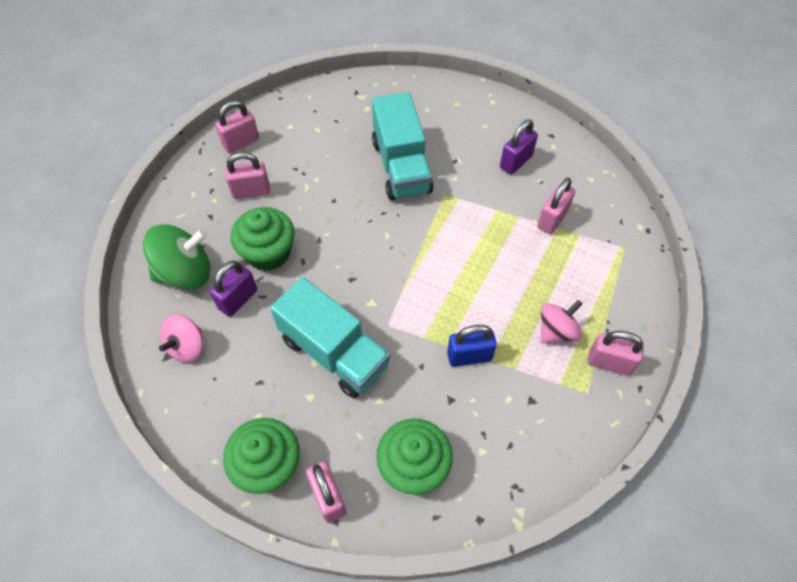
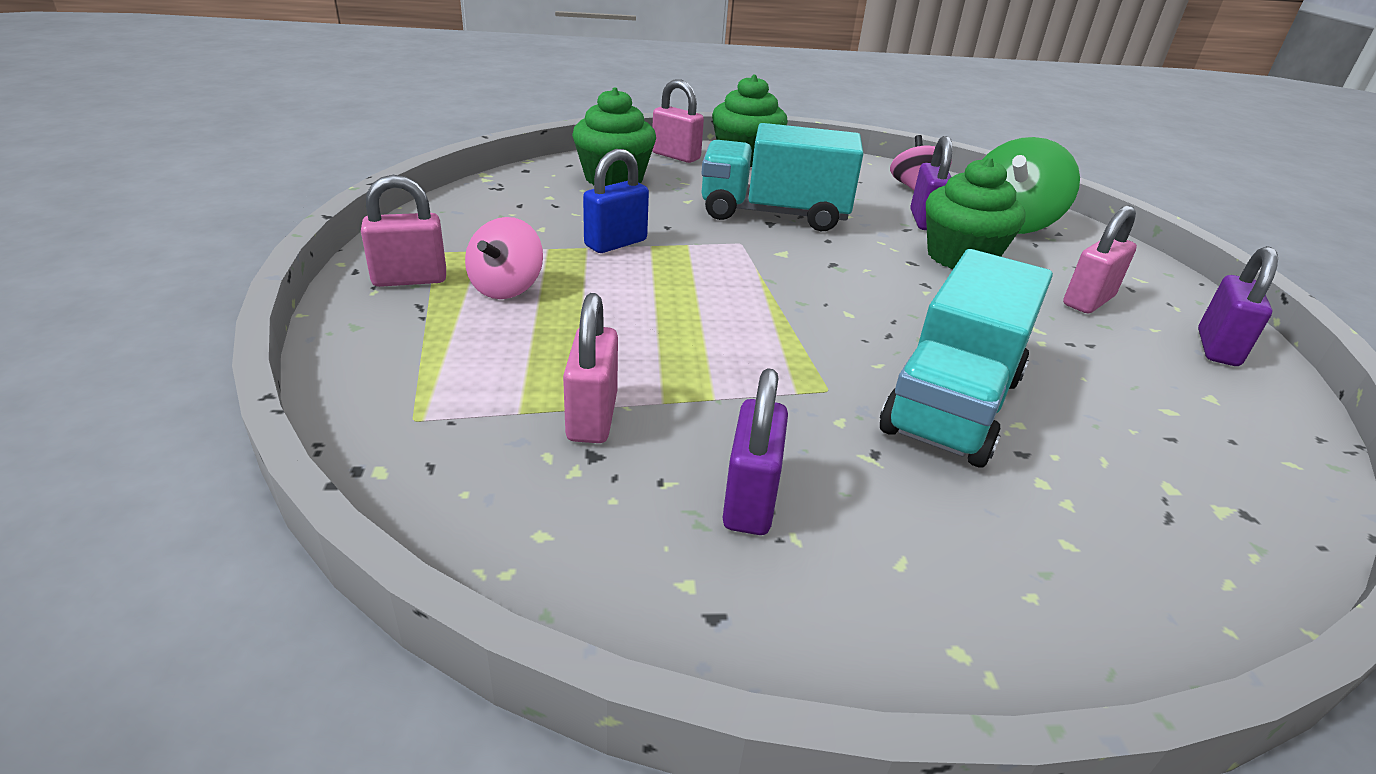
camera: 145 degrees right, 25 degrees down
(241, 142) = (1217, 348): pink padlock -> purple padlock
(401, 166) = (952, 404): turquoise truck -> turquoise truck turned 105 degrees counterclockwise

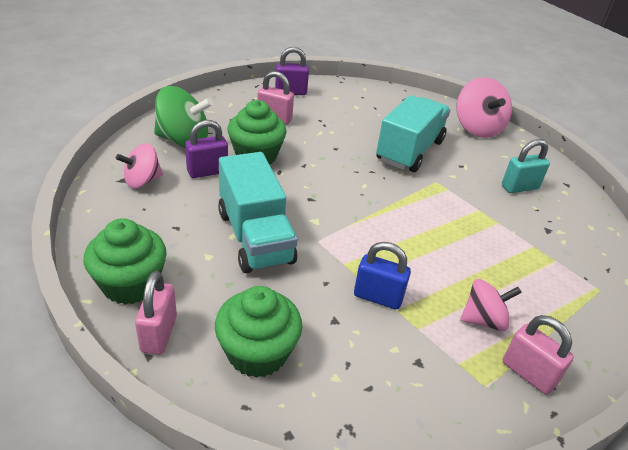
camera: 120 degrees left, 5 degrees up
(592, 417) = (532, 238): pink padlock -> none
(750, 500) = (519, 187): purple padlock -> turquoise padlock
(952, 404) = (409, 151): turquoise truck -> turquoise truck turned 60 degrees counterclockwise
(1069, 589) = (477, 128): none -> pink spinning top

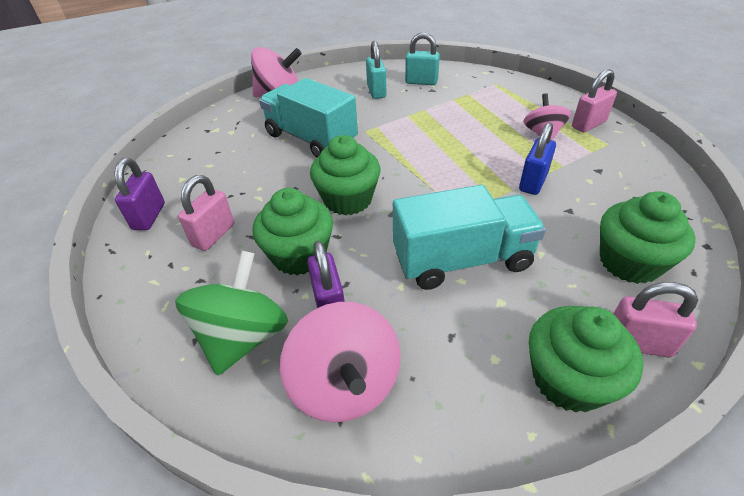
camera: 75 degrees left, 5 degrees up
(142, 181) = (345, 385): pink spinning top -> pink spinning top, size x1.56
(325, 175) = (348, 199): none -> green cupcake
(562, 221) = (421, 82): none -> turquoise padlock

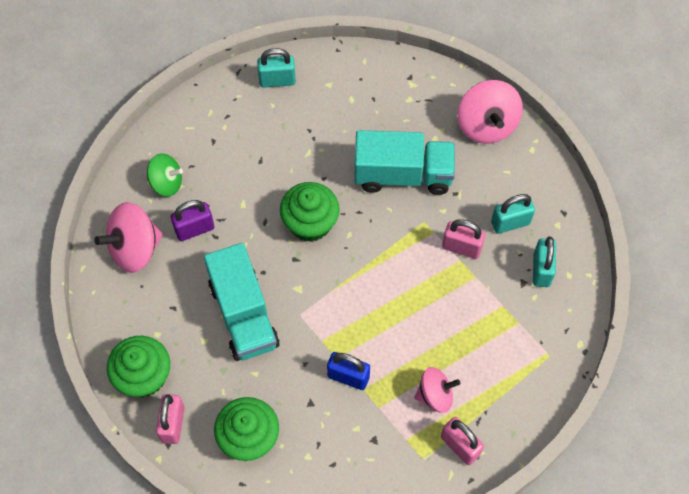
camera: 80 degrees right, 20 degrees up
(149, 216) = (277, 80): purple padlock -> turquoise padlock
(214, 235) = (259, 134): pink padlock -> pink padlock (461, 247)
(243, 337) = (166, 183): green spinning top -> green spinning top, size x0.64
(299, 255) = (241, 199): green cupcake -> none
(311, 139) = (403, 175): turquoise truck -> turquoise truck turned 60 degrees clockwise

